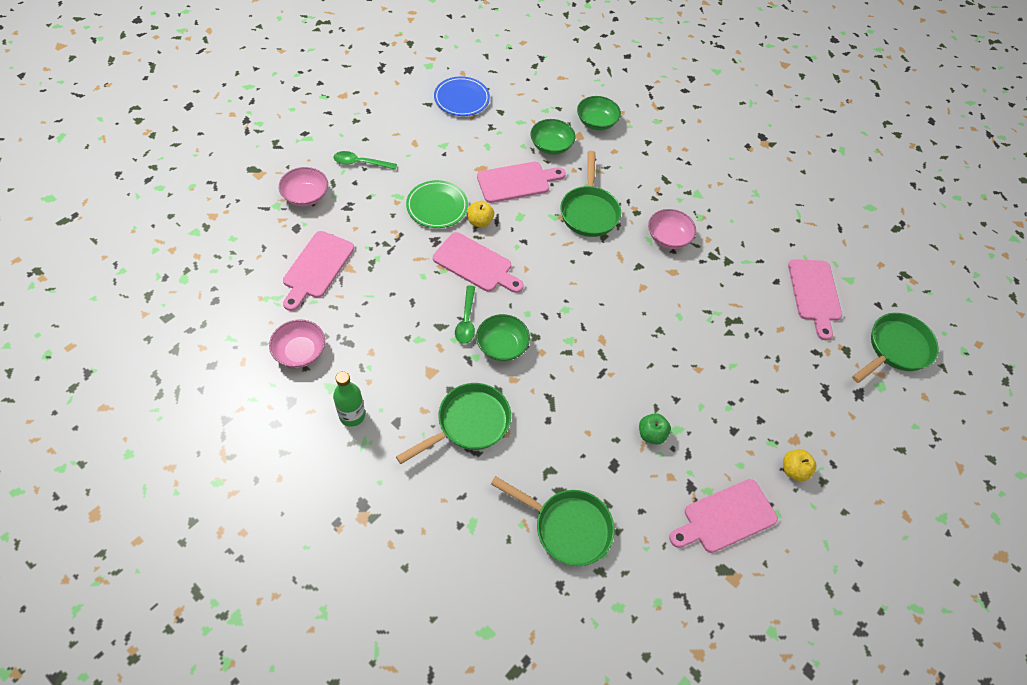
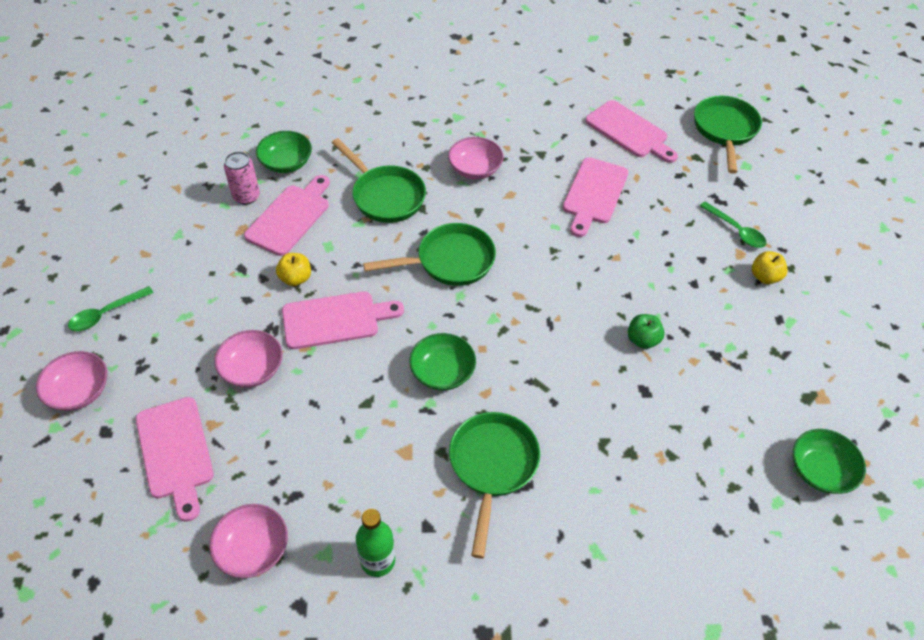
camera: 40 degrees left, 5 degrees down
(401, 255) = (252, 369): none -> pink bowl
(437, 207) = (237, 296): green plate -> none
(461, 99) = (148, 179): blue plate -> none
(466, 320) = (385, 377): green spoon -> green spoon (736, 230)
(505, 150) = (246, 196): none -> pink can
(567, 527) = (669, 476): green pan -> green pan (449, 261)
(596, 122) = (304, 115): green bowl -> green bowl (820, 471)
(725, 517) = (764, 356): pink cutting board -> pink cutting board (594, 194)

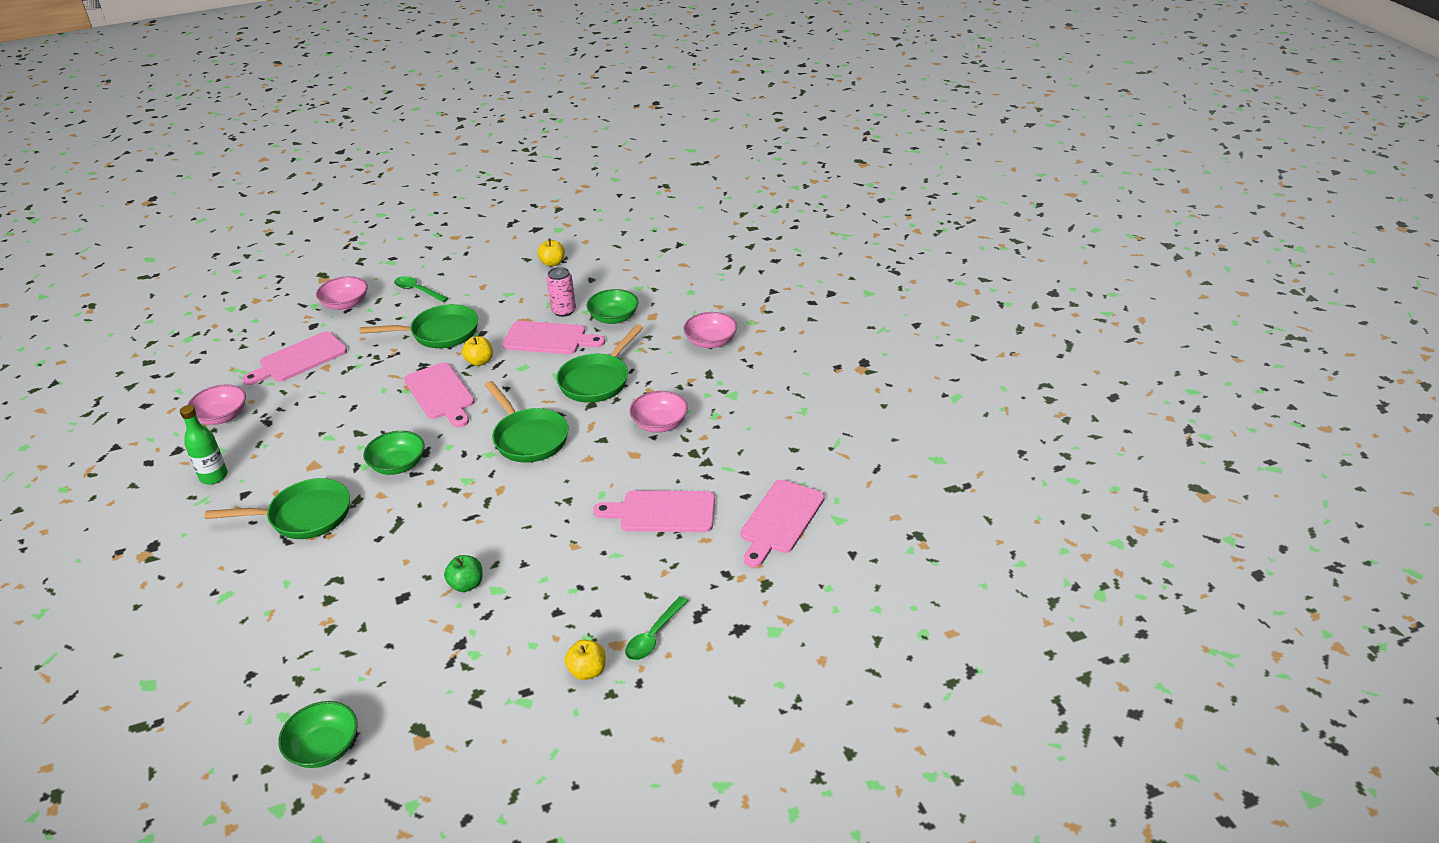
camera: 75 degrees right, 15 degrees down
(144, 187) = (552, 263): none -> yellow apple
(252, 369) = (380, 369): pink bowl -> pink bowl (711, 341)
(724, 130) = (830, 602): green pan -> green pan (439, 333)

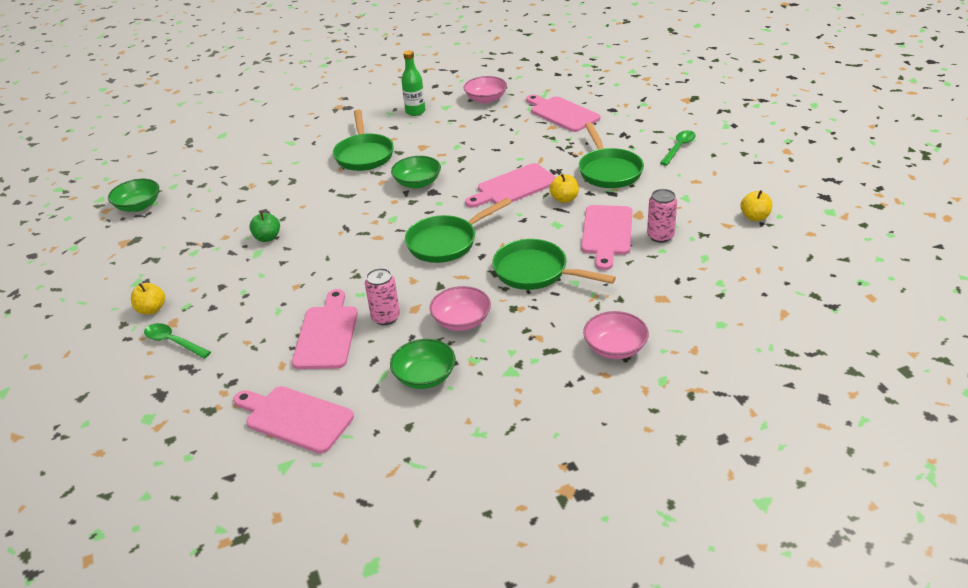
camera: 90 degrees right, 0 degrees up
(345, 304) = (648, 117): pink bowl -> none
(614, 318) = (653, 271): green bowl -> green bowl (424, 377)
(644, 473) = (385, 317): none -> pink can

